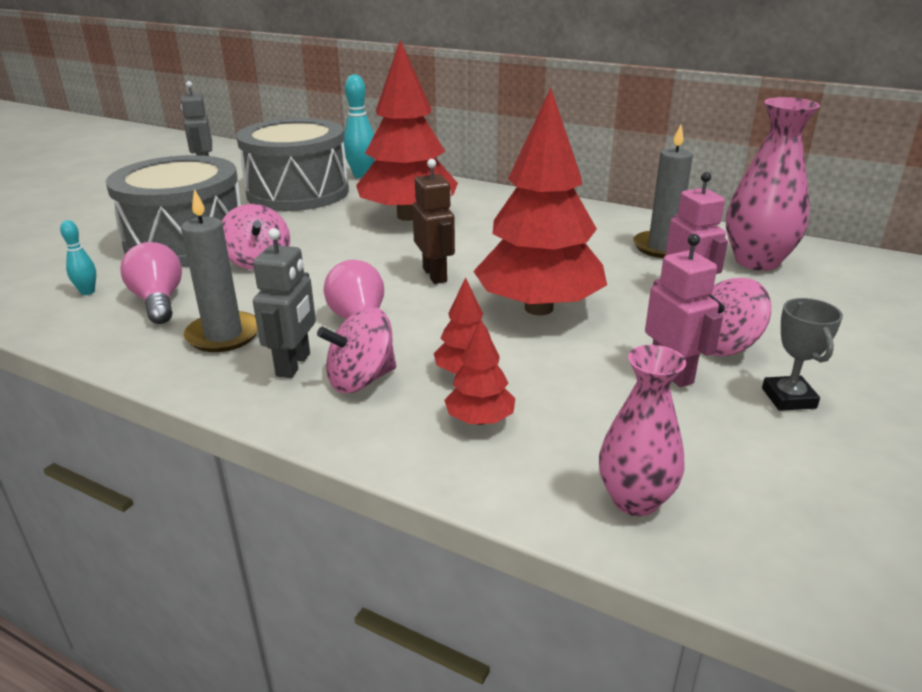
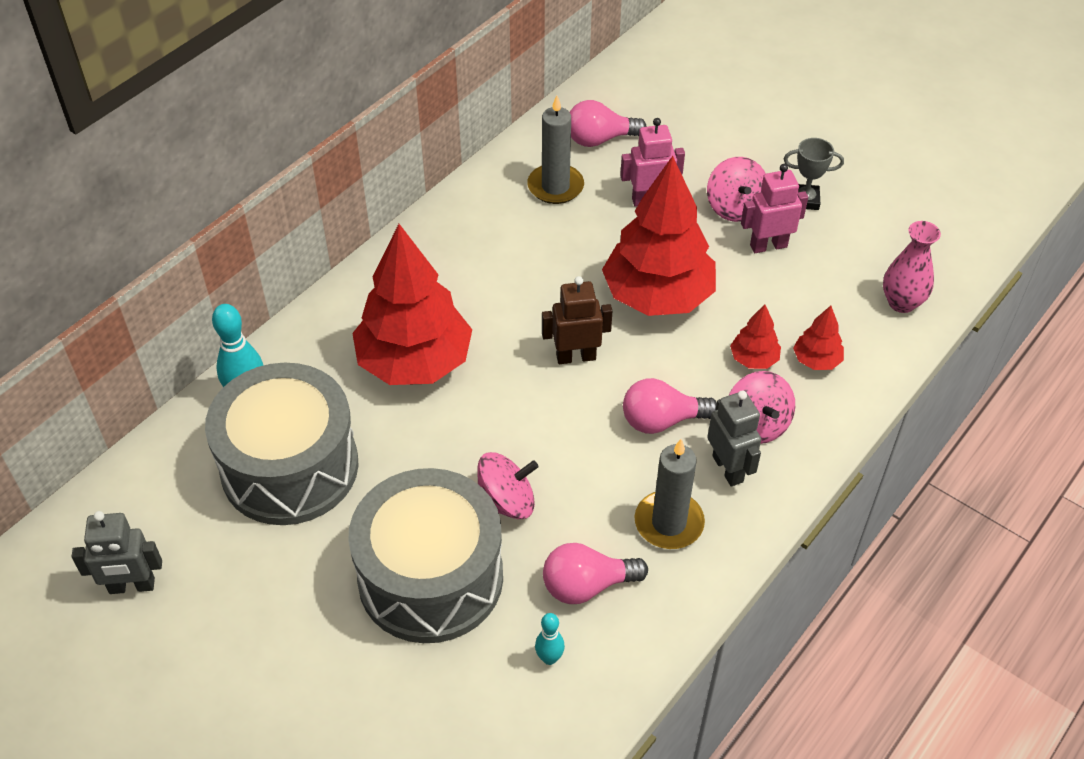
camera: 80 degrees left, 20 degrees up
(294, 365) = (728, 469): grey robot -> grey robot turned 45 degrees clockwise
(757, 261) = (599, 139): pink vase -> pink light bulb

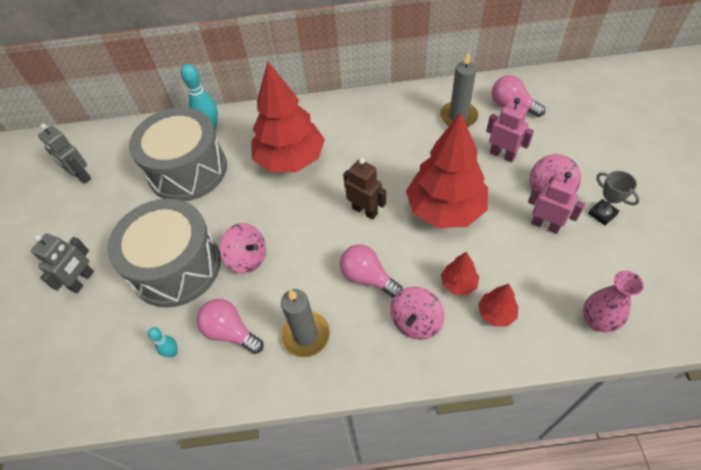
camera: 50 degrees right, 5 degrees up
(728, 469) = (370, 333): grey robot -> grey robot (82, 281)

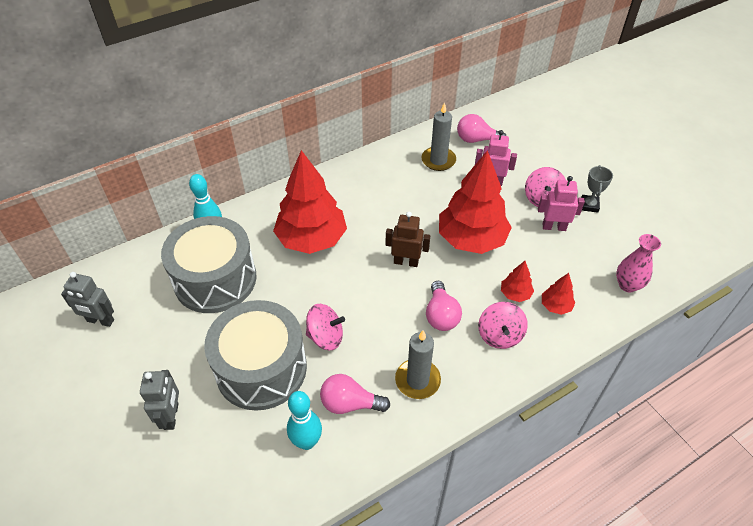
camera: 30 degrees left, 5 degrees down
(172, 352) = (307, 442): turquoise bowling pin -> turquoise bowling pin, size x1.79
(367, 278) = (441, 315): pink light bulb -> pink light bulb turned 105 degrees counterclockwise
(602, 214) = (589, 205): grey trophy -> grey trophy turned 75 degrees clockwise

